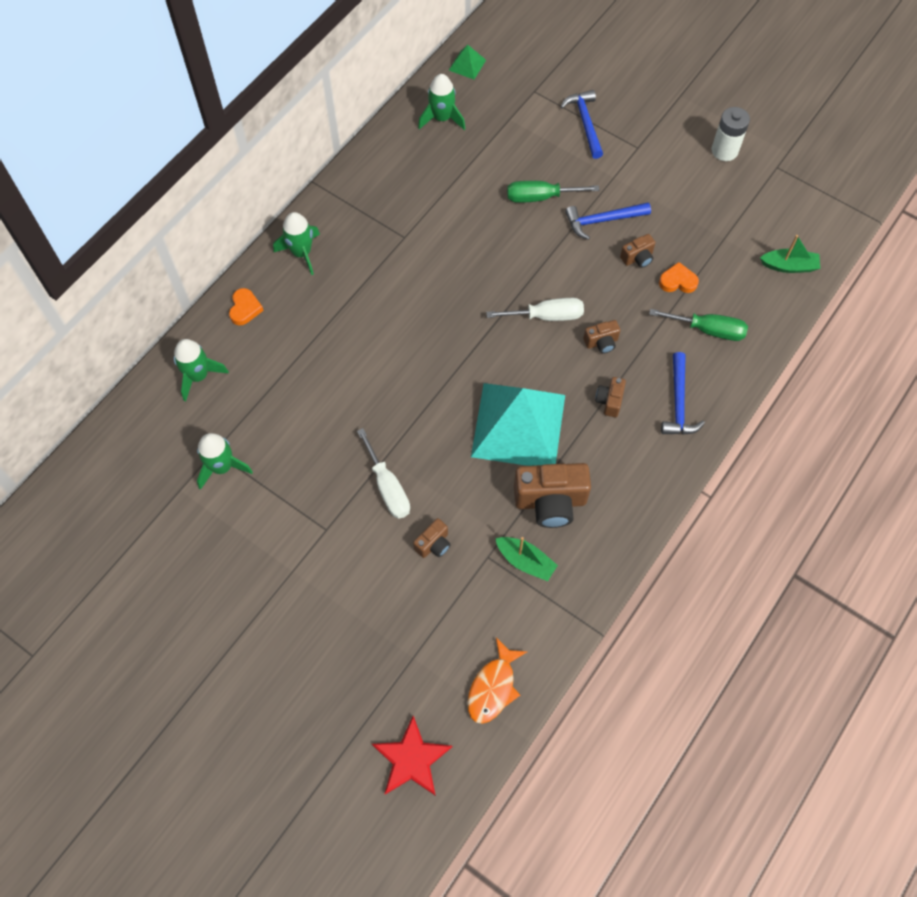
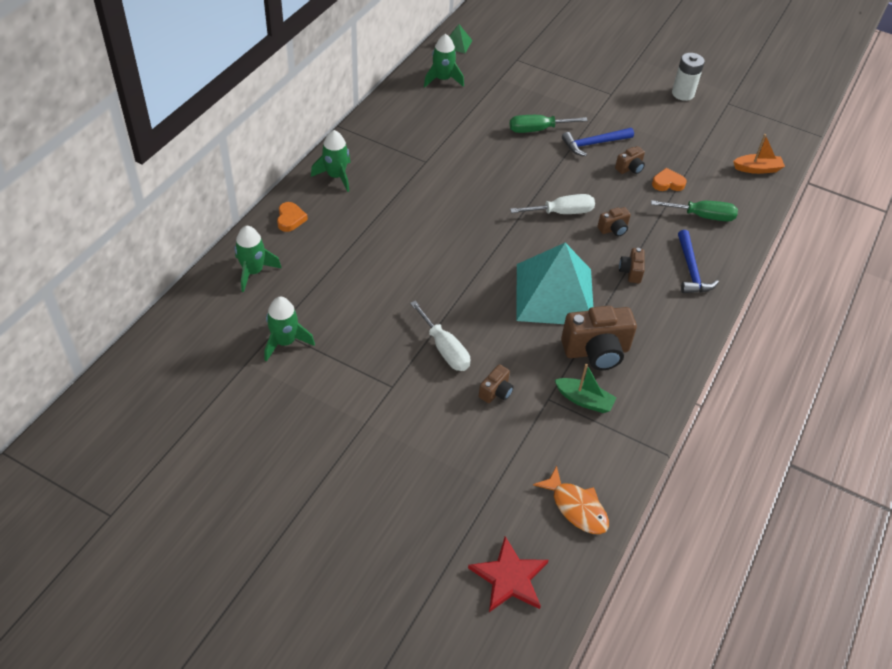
camera: 10 degrees left, 15 degrees down
(493, 687) = (576, 507): orange fish -> orange fish turned 60 degrees counterclockwise
(585, 123) = (564, 79): blue hammer -> none
(789, 266) = (757, 169): green boat -> orange boat

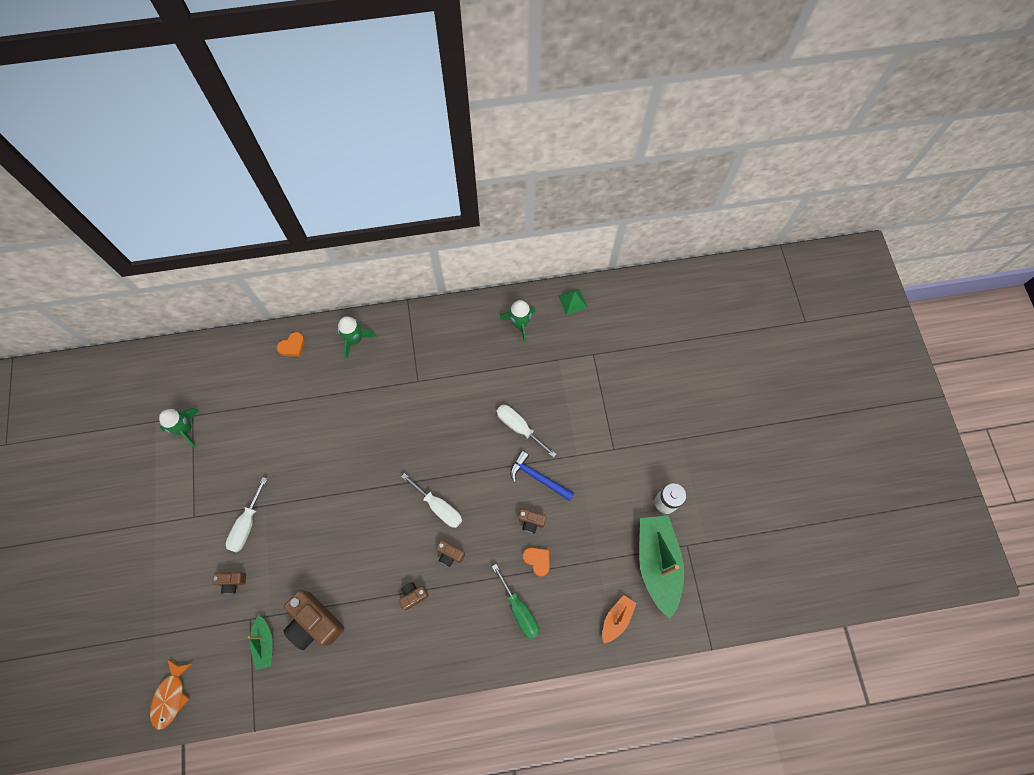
camera: 55 degrees right, 20 degrees up
(253, 271) = (230, 364): green rocket -> none
(509, 578) = (93, 691): red star -> none
(537, 130) = (519, 427): green screwdriver -> white screwdriver
(554, 294) = (349, 559): turquoise pyramid -> none
(691, 270) = (449, 638): blue hammer -> none
(729, 124) = (657, 563): none -> green boat
(757, 169) = (616, 619): orange boat -> orange boat turned 105 degrees counterclockwise

